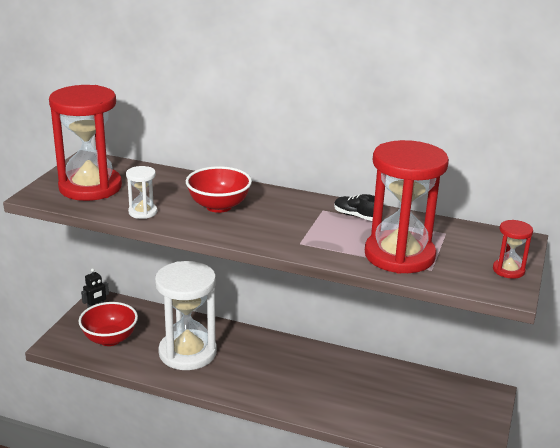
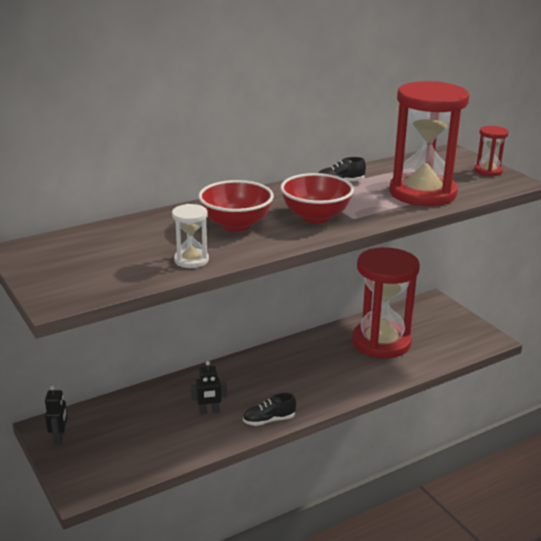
camera: 50 degrees left, 0 degrees up
(90, 187) = (90, 267): red hourglass -> red hourglass (381, 342)
(110, 339) = (123, 449): red bowl -> red bowl (316, 217)
(187, 352) = (209, 411): white hourglass -> black robot
(208, 383) = (269, 420): none -> black shoe

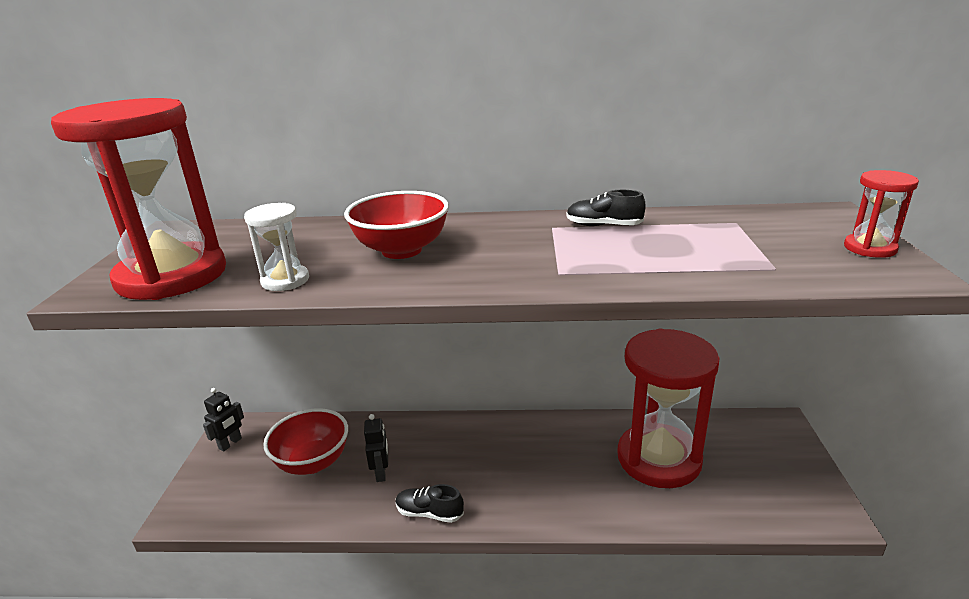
camera: 35 degrees right, 0 degrees up
(209, 411) = (381, 473): black robot -> black robot turned 120 degrees counterclockwise
(316, 217) = (510, 261): red bowl -> red bowl (312, 462)
(422, 193) = (712, 260): red hourglass -> red hourglass (172, 276)

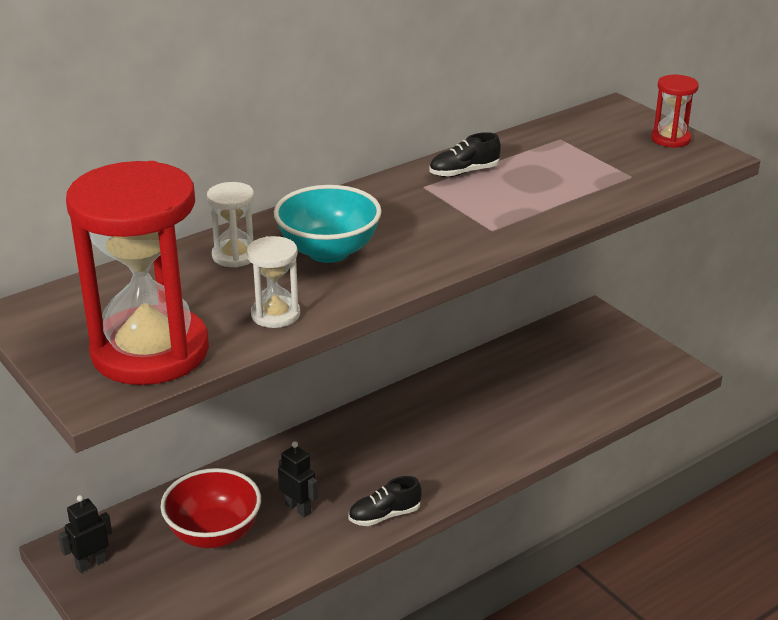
camera: 40 degrees left, 5 degrees up
(230, 443) = (91, 563): black robot -> black robot turned 120 degrees counterclockwise
(338, 234) = (235, 255): none -> white hourglass
(401, 250) = (328, 251): red bowl -> turquoise bowl
(658, 459) = (526, 385): red hourglass -> none

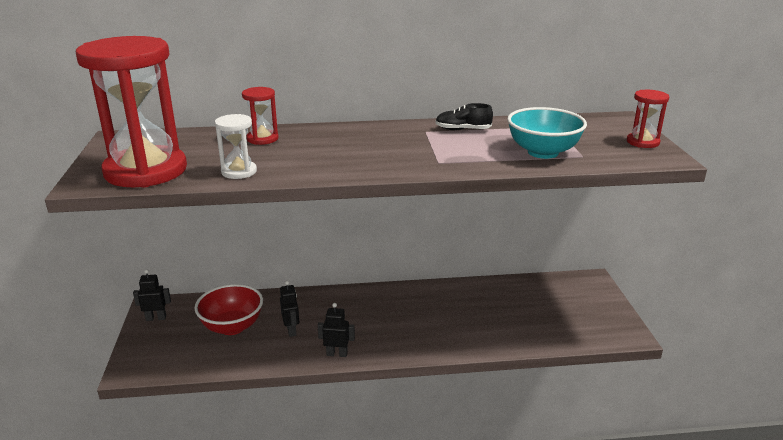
camera: 30 degrees right, 5 degrees down
(235, 255) = (262, 139): white hourglass -> red hourglass
(328, 251) = (318, 149): turquoise bowl -> turquoise bowl (543, 152)
(384, 515) = (337, 354): black shoe -> black robot

